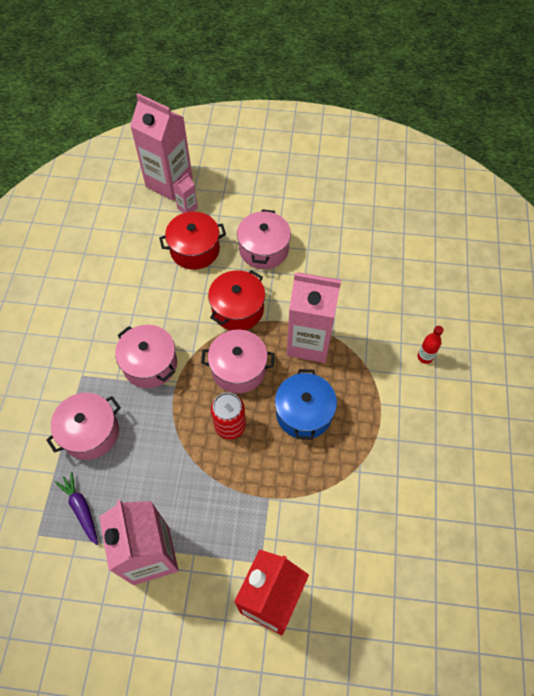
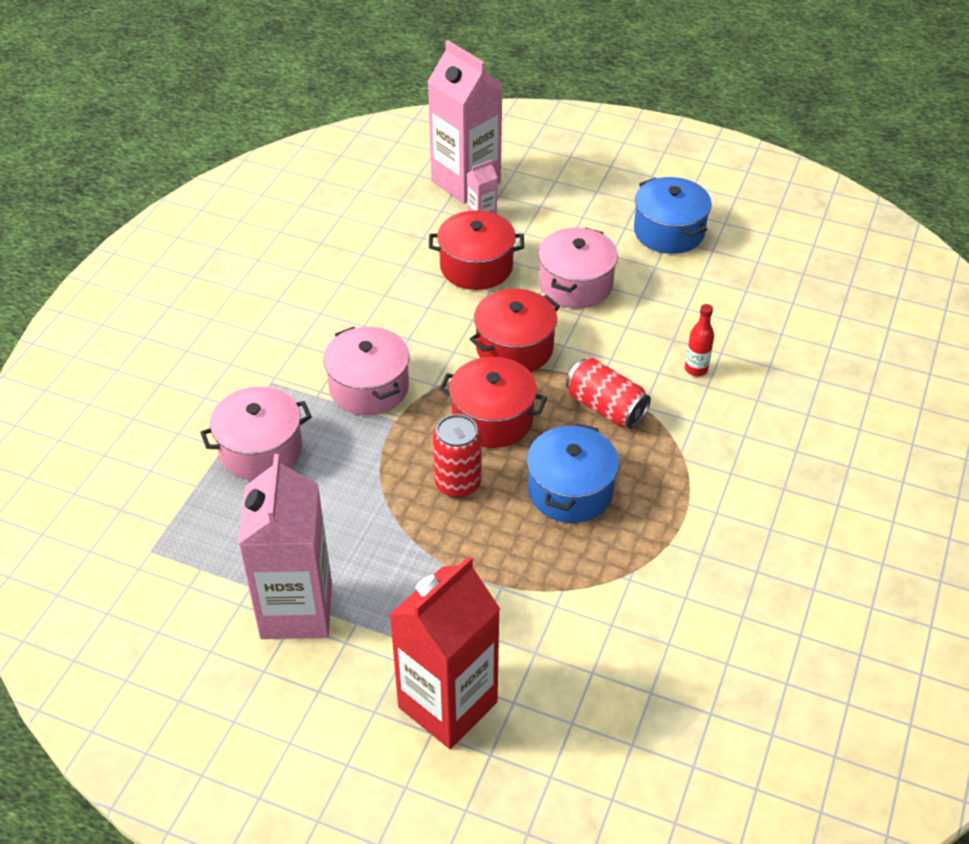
camera: 15 degrees right, 15 degrees down
(81, 509) = (219, 535): purple carrot -> none
(238, 369) = (492, 419): pink pot -> red pot
(309, 342) = (605, 408): pink carton -> red can
(312, 194) = (669, 232): none -> blue pot
(425, 357) = (775, 460): red bottle -> red bottle (696, 369)

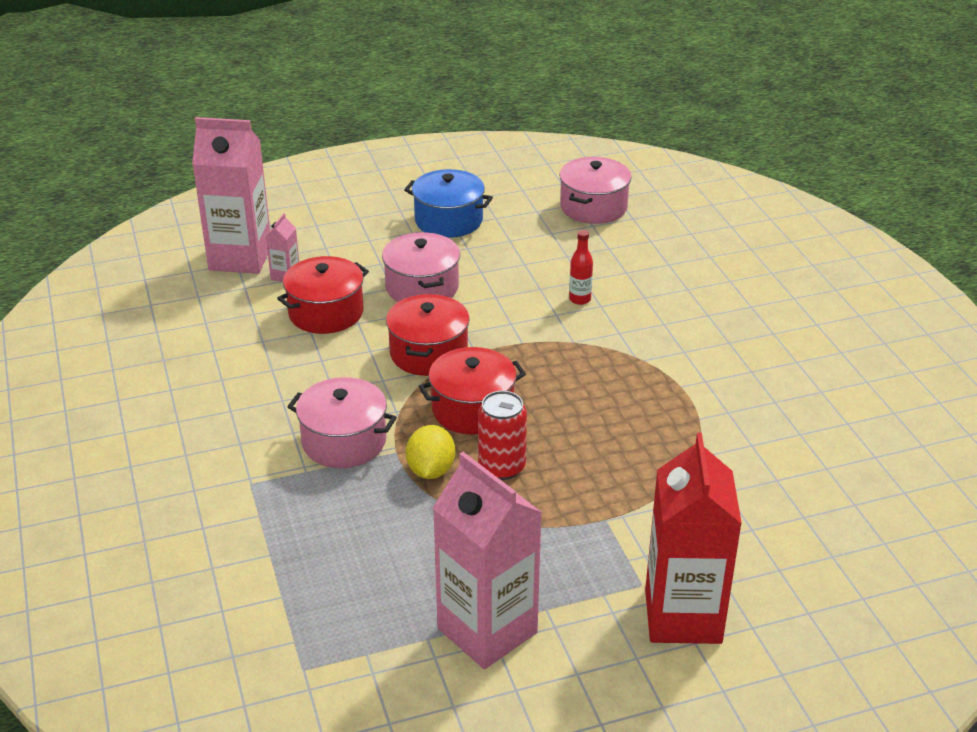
camera: 40 degrees left, 10 degrees down
(261, 450) = (306, 537): pink pot -> pink pot (593, 207)
(403, 452) = (431, 470): none -> yellow lemon
(570, 490) = (590, 424): blue pot -> none
(605, 408) = (547, 357): red can -> none

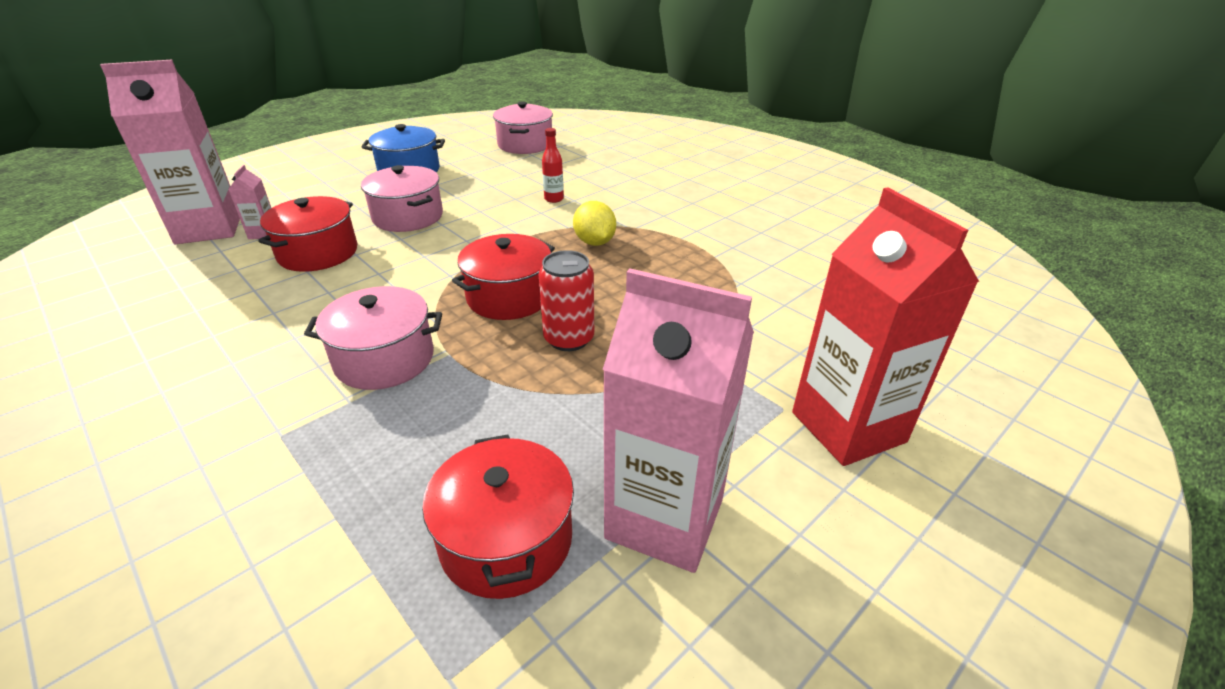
camera: 25 degrees left, 0 degrees up
(428, 353) = (440, 262): red pot -> red pot (506, 540)
(431, 470) = (497, 361): yellow lemon -> yellow lemon (594, 242)

